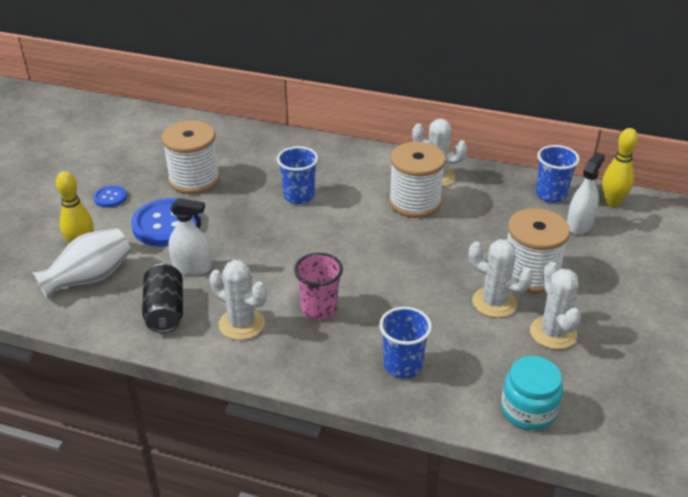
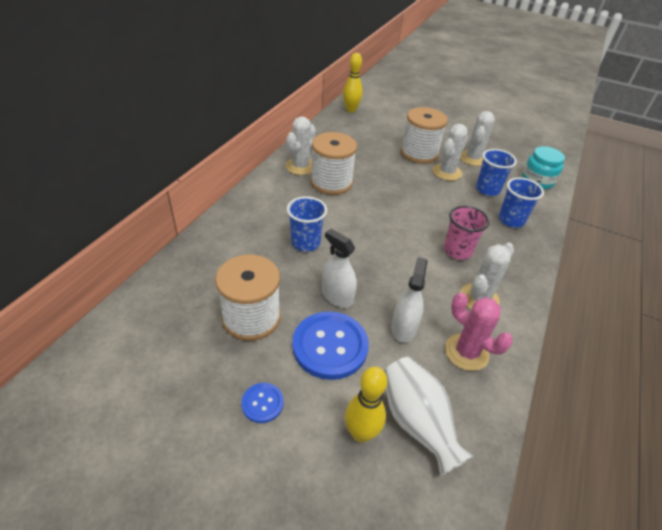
camera: 85 degrees left, 5 degrees up
(165, 311) = (466, 352): black can -> pink cactus
(551, 195) = (337, 127): blue cup -> blue cup (487, 189)
(553, 333) = (473, 158): white cactus -> white cactus turned 60 degrees counterclockwise
(579, 225) = (372, 126): white spray bottle -> white spray bottle (337, 296)

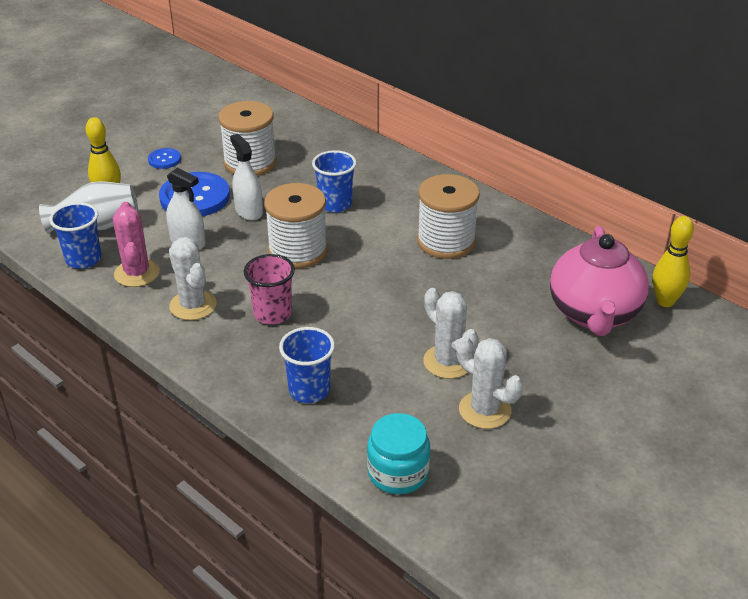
camera: 110 degrees right, 5 degrees down
(300, 166) = (489, 222): white cactus -> none
(337, 296) = (249, 211): white spray bottle -> white spray bottle turned 90 degrees counterclockwise
(374, 129) = (594, 314): none -> pink teapot
(419, 153) = (509, 346): white spool -> white spool (298, 251)
(466, 352) = (137, 273): pink cactus -> pink cactus turned 75 degrees counterclockwise
(487, 189) = (390, 393): blue cup -> blue cup (83, 259)

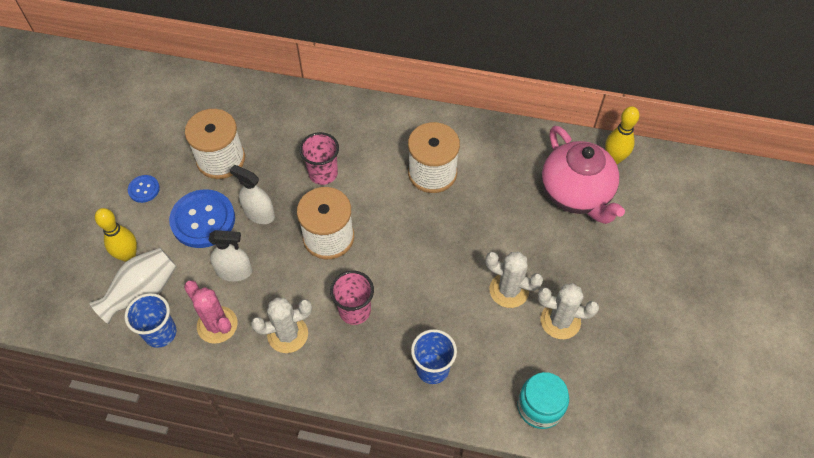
camera: 30 degrees left, 20 degrees up
(193, 305) = (287, 334): white cactus -> white cactus turned 45 degrees counterclockwise
(335, 204) = (323, 173): blue cup -> pink cup

